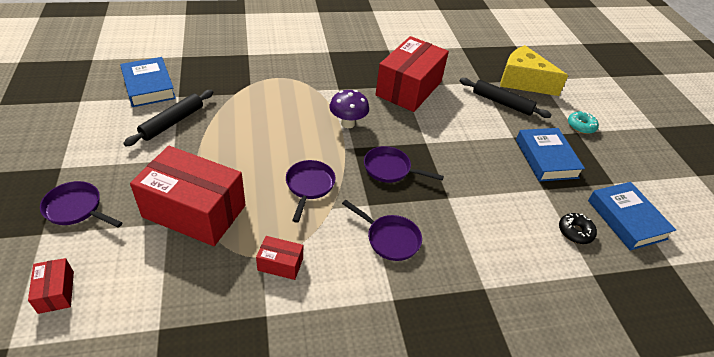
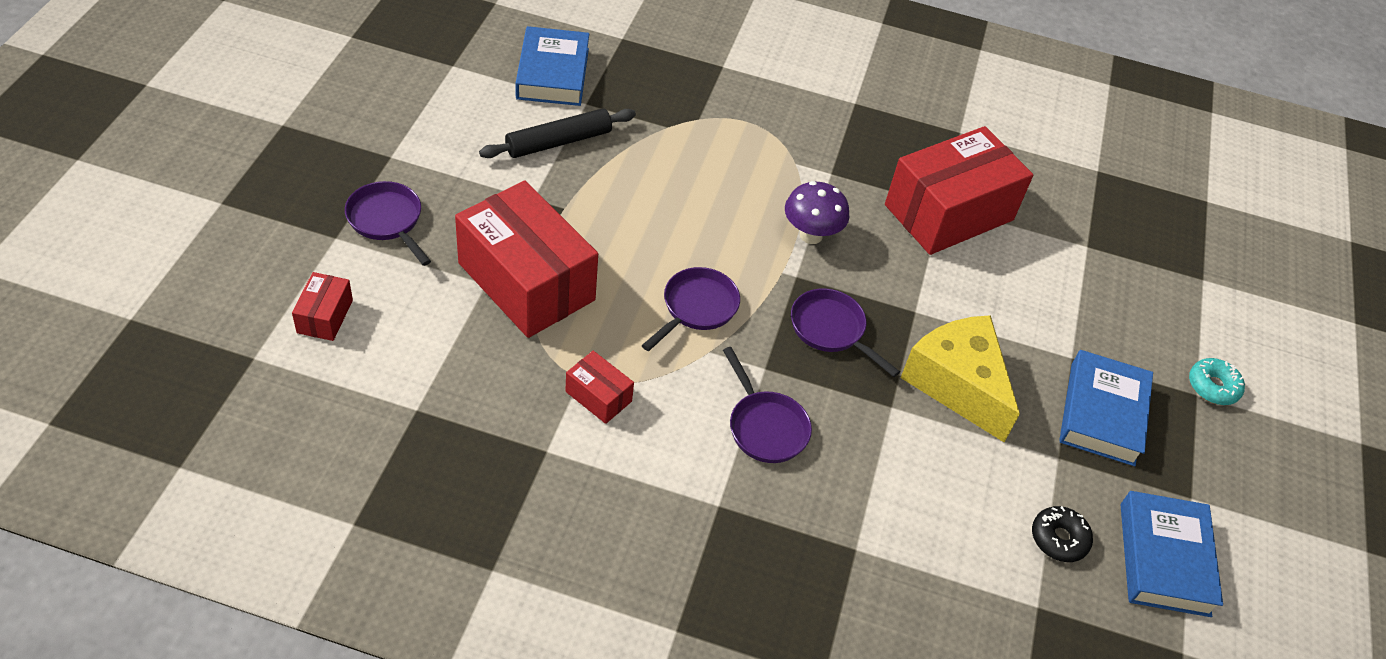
camera: 25 degrees right, 5 degrees up
(502, 103) = (1096, 294): black rolling pin -> none
(523, 81) = (1167, 271): yellow cheese -> yellow cheese (957, 384)

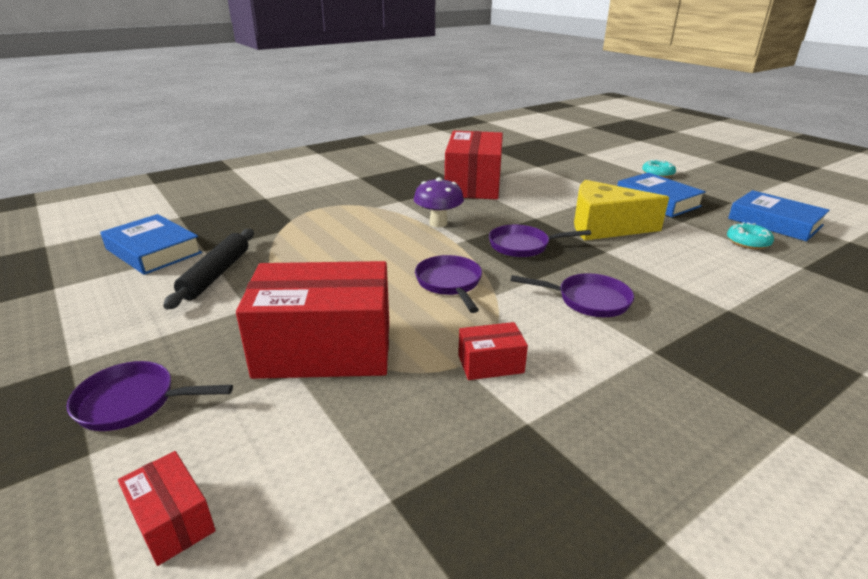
camera: 45 degrees left, 20 degrees down
(1059, 539) = (748, 242): black donut -> turquoise donut

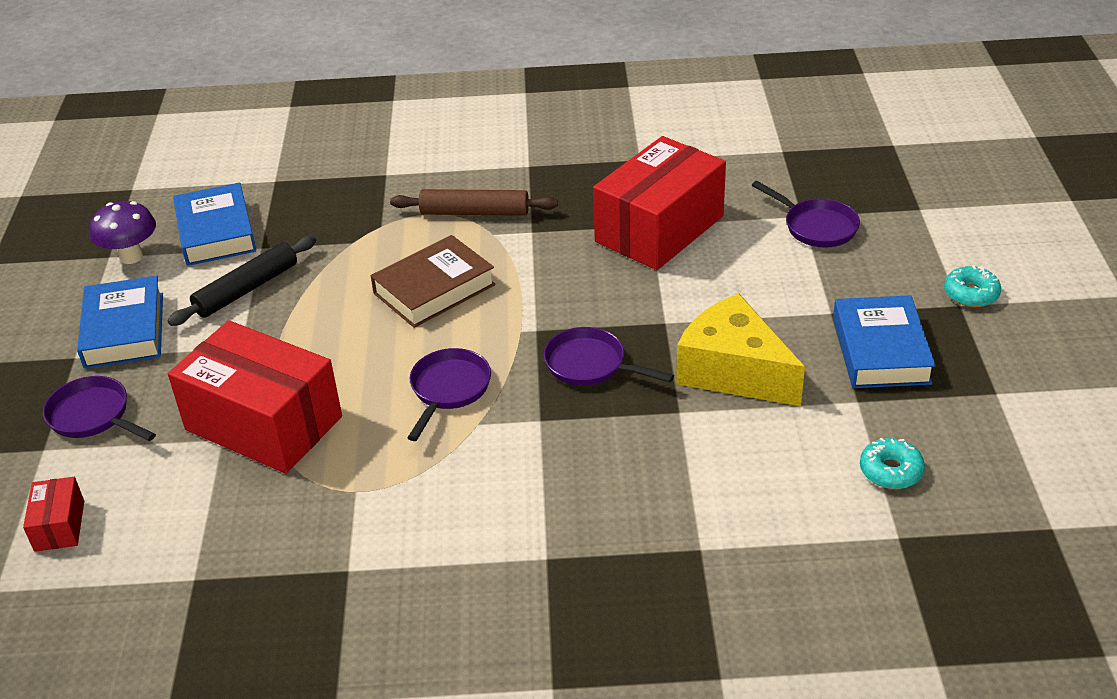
camera: 35 degrees right, 10 degrees up
(351, 201) = (475, 212): none -> brown rolling pin
(369, 238) = (434, 289): none -> brown book
(438, 223) = (535, 290): purple mushroom -> purple mushroom (131, 256)
(490, 364) = (381, 502): red box -> none
(588, 300) = (563, 471): purple pan -> purple pan (816, 227)
(774, 222) = (996, 453): blue book -> blue book (124, 330)

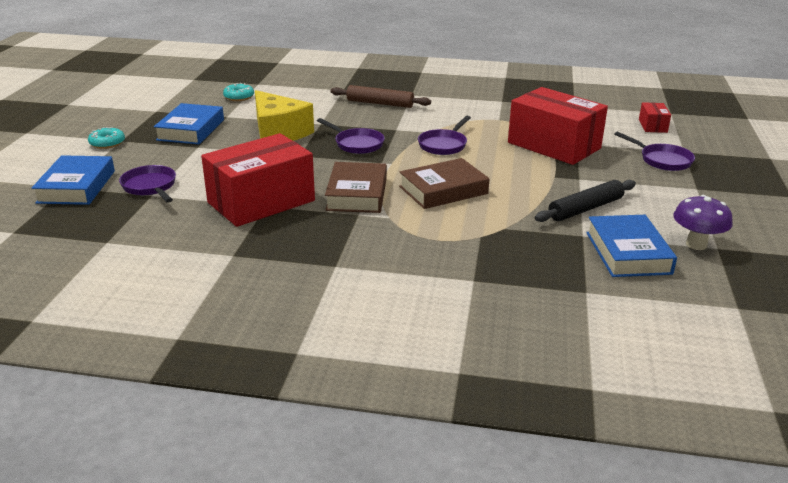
camera: 170 degrees left, 10 degrees down
(124, 330) = (669, 198): blue book -> blue book (76, 187)
(475, 212) = (398, 234): brown rolling pin -> brown rolling pin (380, 103)
(546, 262) = (357, 194): none -> brown book

